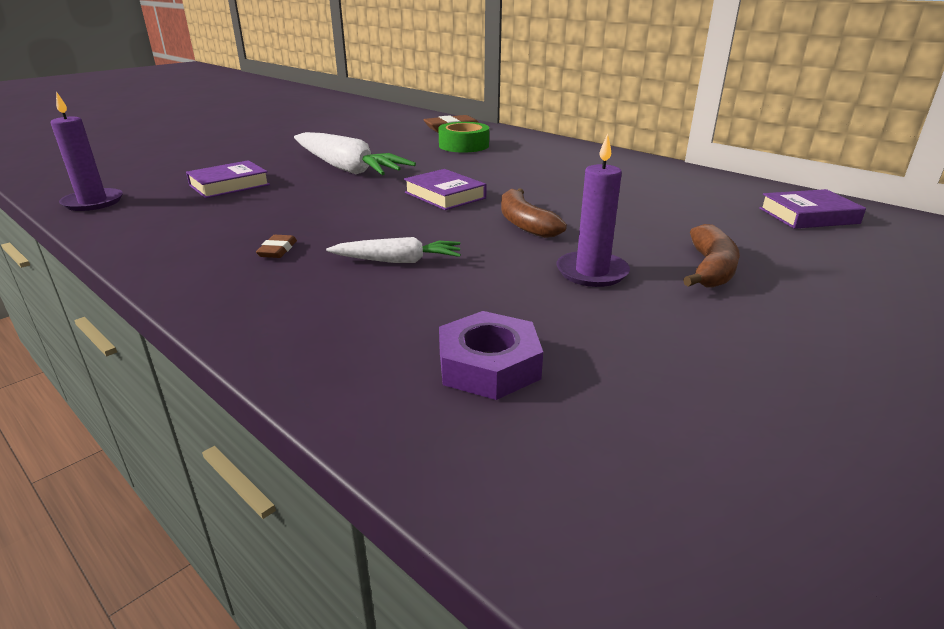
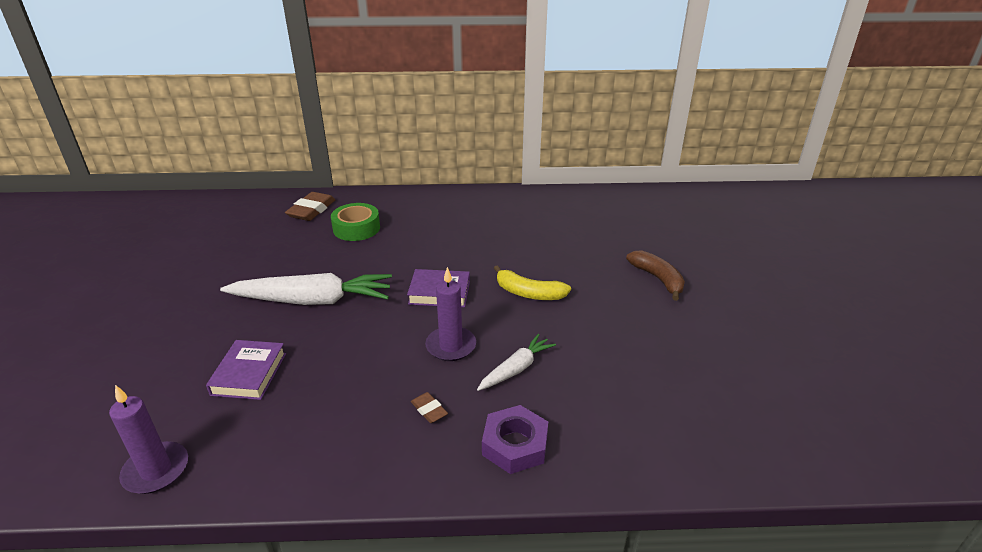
camera: 45 degrees left, 5 degrees up
(488, 365) = (672, 407): purple nut -> purple nut (515, 445)
(525, 224) = (529, 293): brown banana -> yellow banana
(592, 272) = (618, 314): purple candle -> purple candle (451, 346)
(808, 216) = (640, 211): purple book -> none

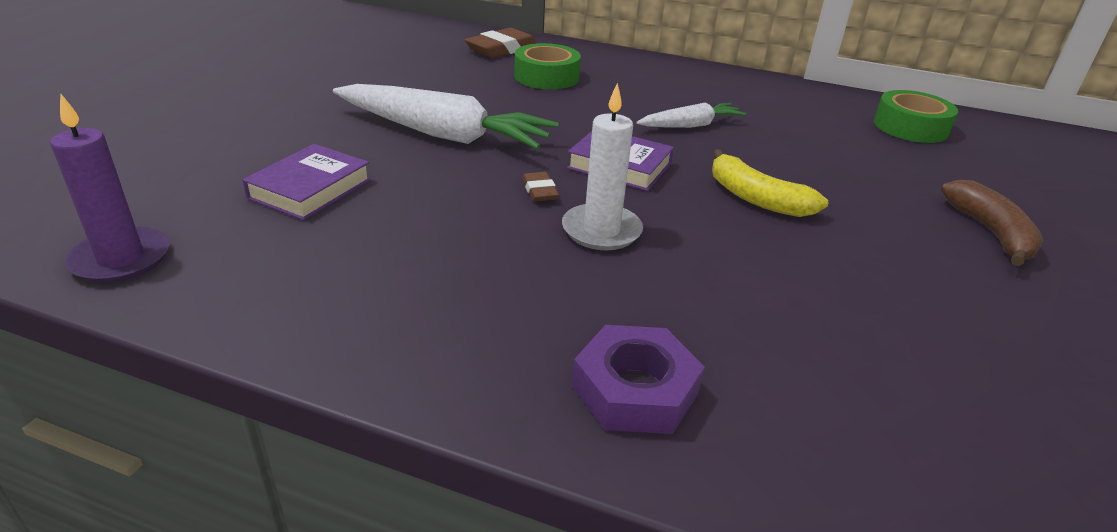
camera: 20 degrees right, 0 degrees up
(429, 410) = (523, 299): brown eraser -> brown eraser (539, 191)
(451, 346) = (601, 230): purple candle -> white candle
(516, 369) = (689, 286): white carrot -> white carrot (690, 125)
(596, 210) = (910, 127): none -> green tape

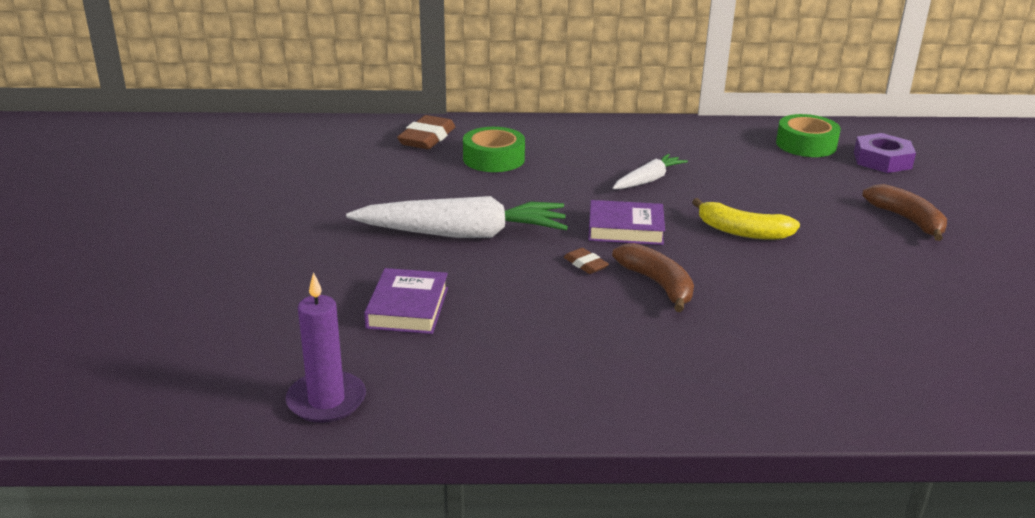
camera: 20 degrees left, 5 degrees down
(601, 230) = (658, 284): white candle -> brown banana
(635, 390) = (770, 384): purple nut -> purple nut (882, 160)

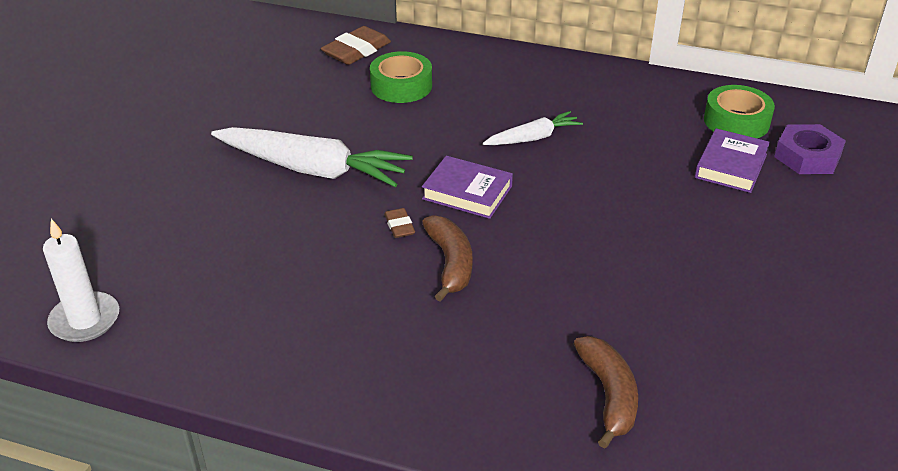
camera: 20 degrees right, 10 degrees up
(326, 400) = (85, 320): purple candle -> white candle
(408, 308) = (211, 240): purple book -> purple book (731, 166)
(742, 232) = (581, 219): yellow banana -> none
(907, 220) = (771, 239): brown banana -> brown banana (609, 395)

